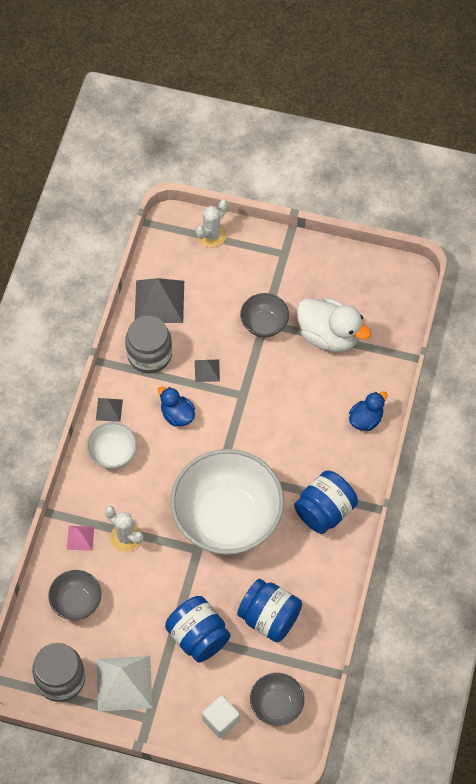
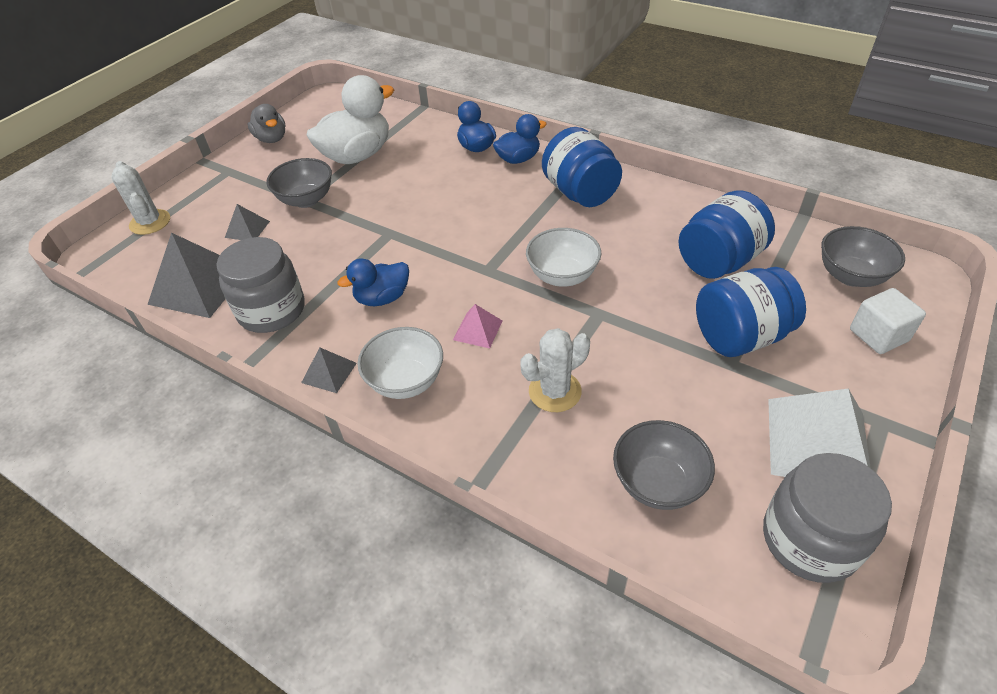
camera: 70 degrees left, 15 degrees down
(80, 538) = (537, 454): pink pyramid -> pink pyramid (477, 330)
(207, 370) = (334, 258): grey pyramid -> grey pyramid (247, 229)
(227, 519) = (562, 276): white bowl -> white bowl, size x0.46
(334, 263) = (272, 139): none -> grey duck
(358, 455) = (518, 159): none -> blue duck

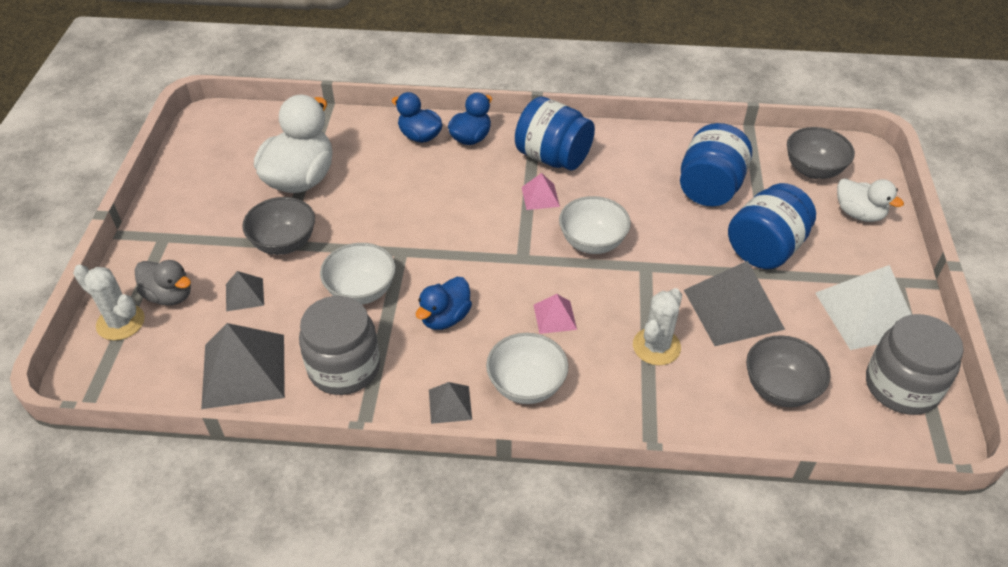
camera: 30 degrees left, 0 degrees up
(272, 139) = (184, 186): grey duck -> grey duck (169, 295)
(333, 254) = (361, 291): none -> white bowl
(543, 223) = (540, 196): none -> pink pyramid
(662, 384) = (733, 309): none -> grey pyramid
(878, 335) = (858, 214): white cube -> white duck

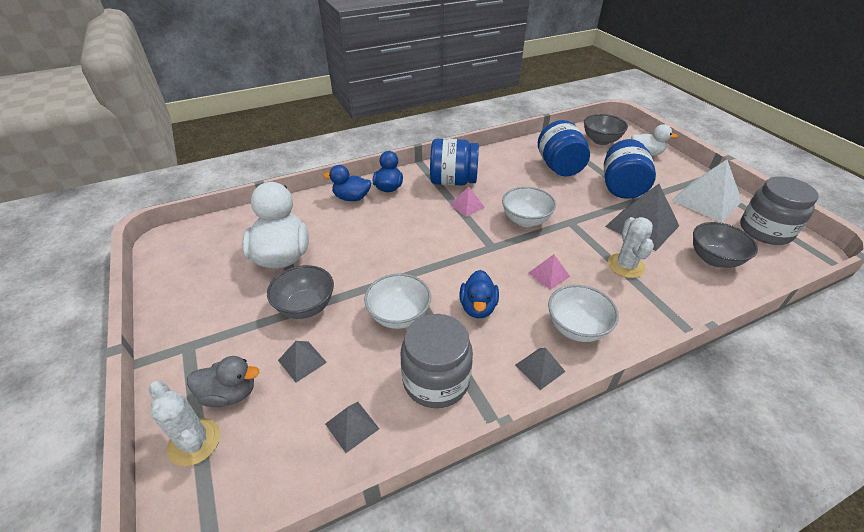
camera: 30 degrees left, 5 degrees down
(120, 322) = (194, 442): white cactus -> white cactus turned 45 degrees clockwise
(243, 370) = (352, 426): grey pyramid -> grey pyramid, size x0.50

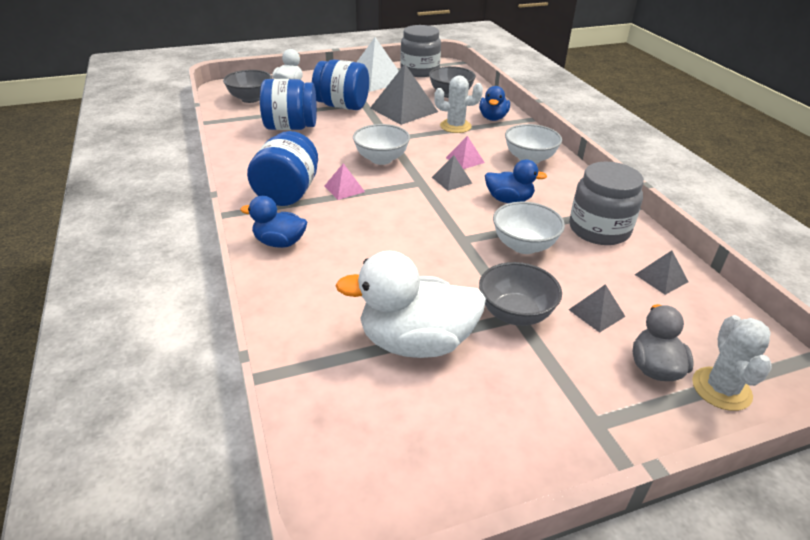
camera: 85 degrees left, 5 degrees down
(194, 442) = (721, 389): white cactus -> white cactus turned 45 degrees counterclockwise
(351, 198) = (292, 276): blue duck -> blue duck (493, 118)
(540, 368) = (574, 180): grey pyramid -> grey pyramid (451, 180)

